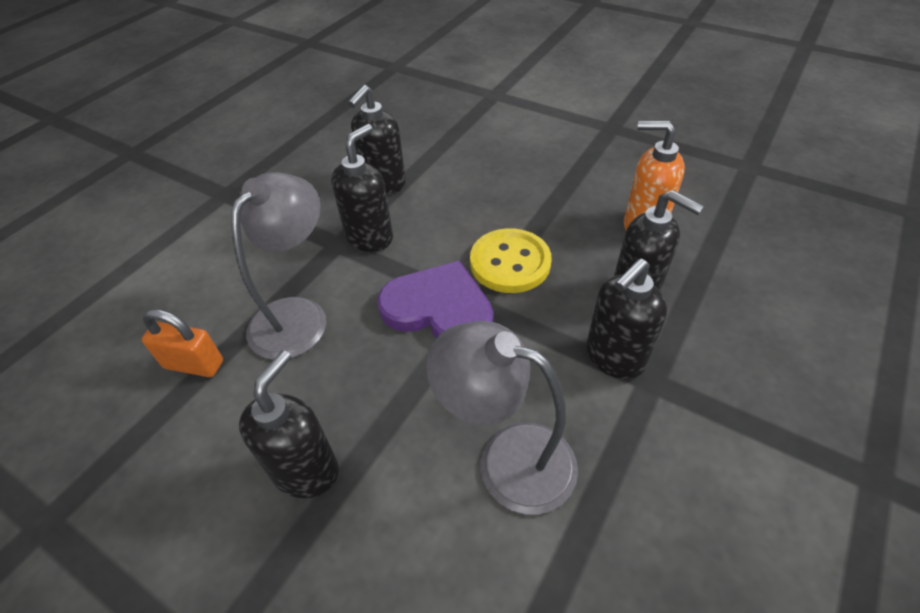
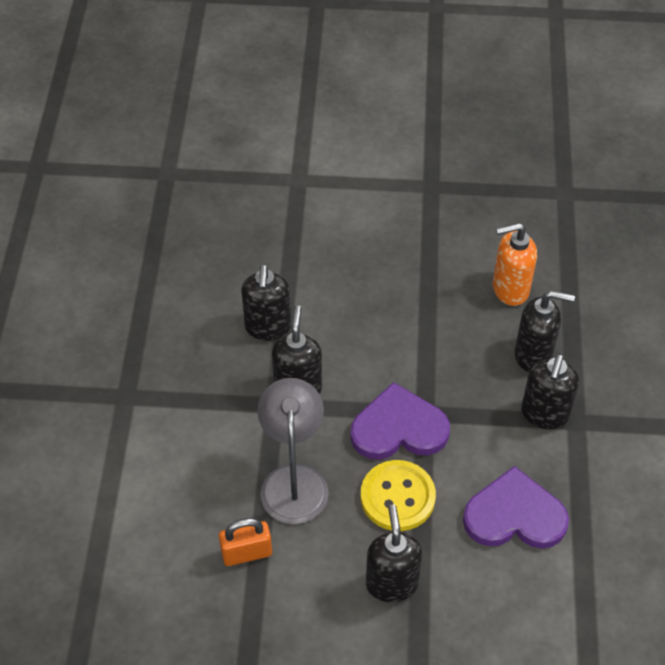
camera: 30 degrees left, 5 degrees up
(507, 458) = (514, 515): grey lamp -> purple heart
(510, 263) = (427, 365): yellow button -> yellow button (397, 497)

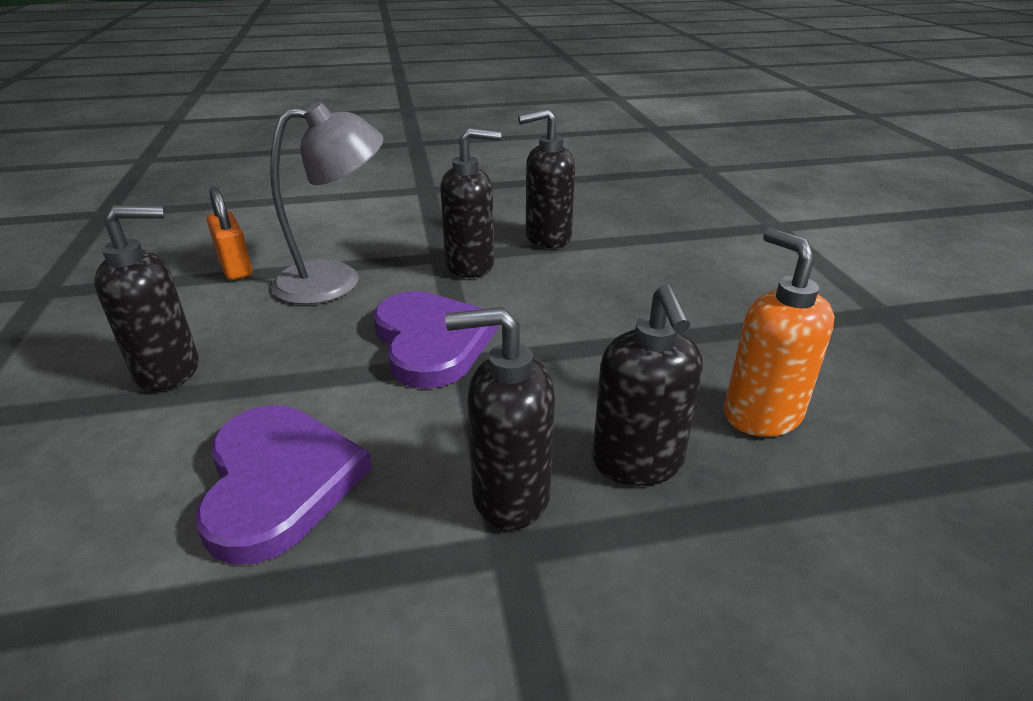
camera: 75 degrees right, 20 degrees down
(397, 497) = (314, 356): yellow button -> none

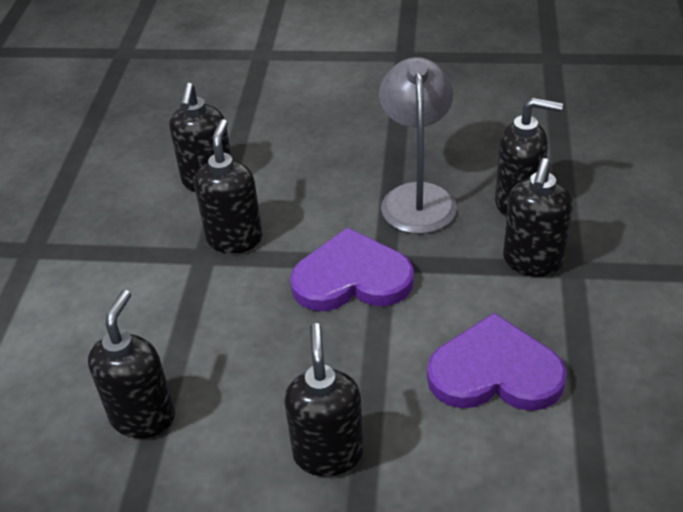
camera: 70 degrees left, 10 degrees up
(235, 267) = (143, 416): orange padlock -> black soap dispenser
(336, 280) = (216, 334): grey lamp -> grey lamp (417, 197)
(761, 415) = (490, 142): orange soap dispenser -> none

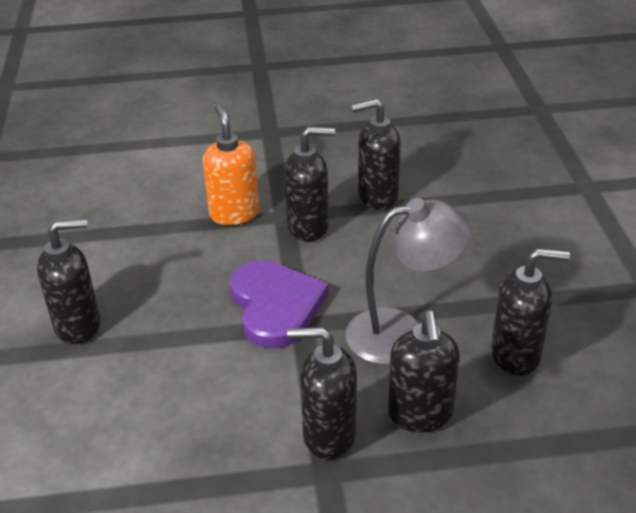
camera: 75 degrees right, 5 degrees down
(143, 416) = (111, 224): black soap dispenser -> black soap dispenser (516, 355)
(180, 296) = (234, 213): none -> orange soap dispenser
(494, 372) = (171, 420): purple heart -> none

